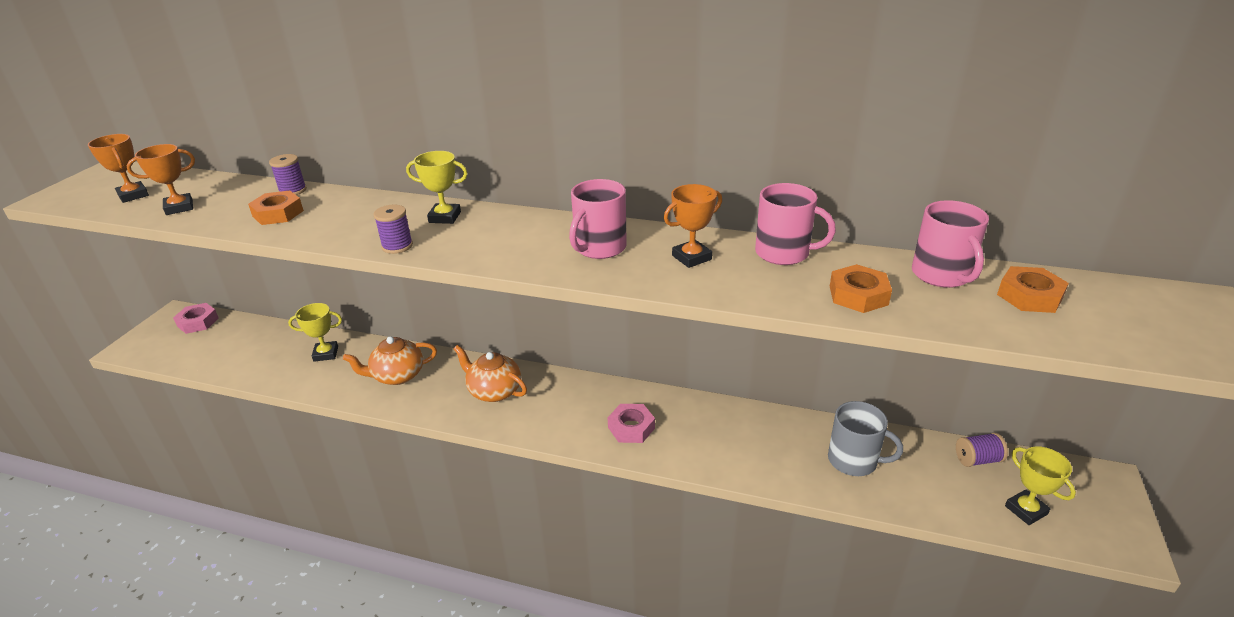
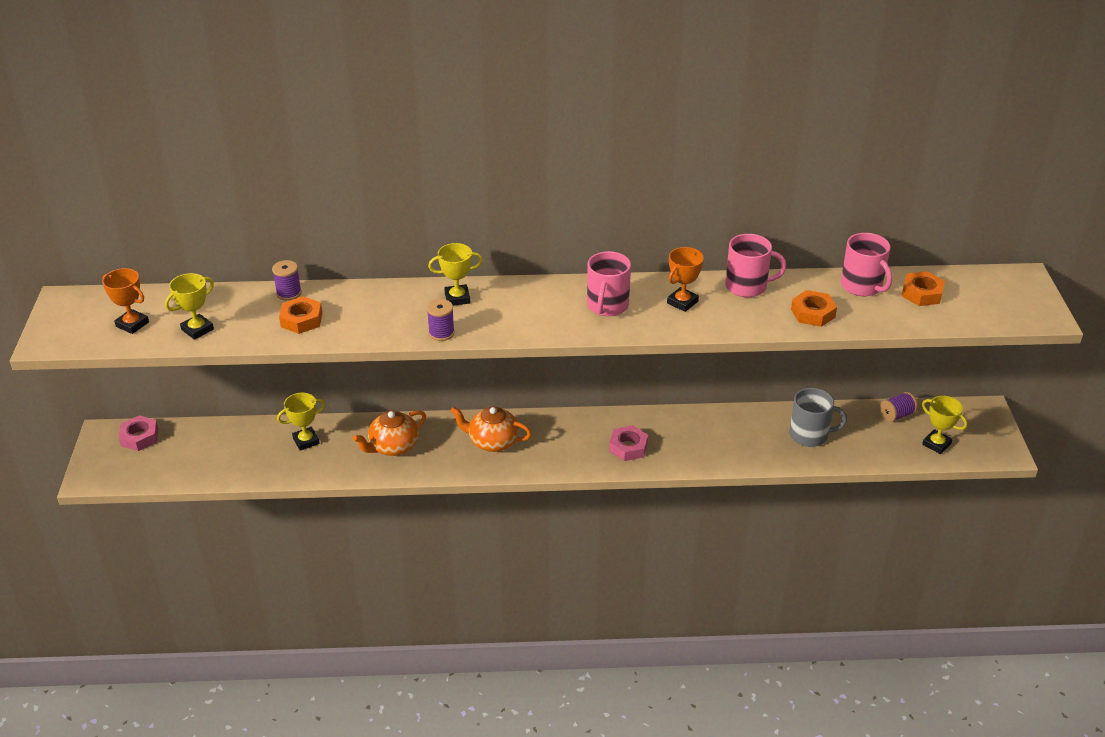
camera: 20 degrees left, 5 degrees up
(179, 207) = (197, 329): orange trophy -> yellow trophy

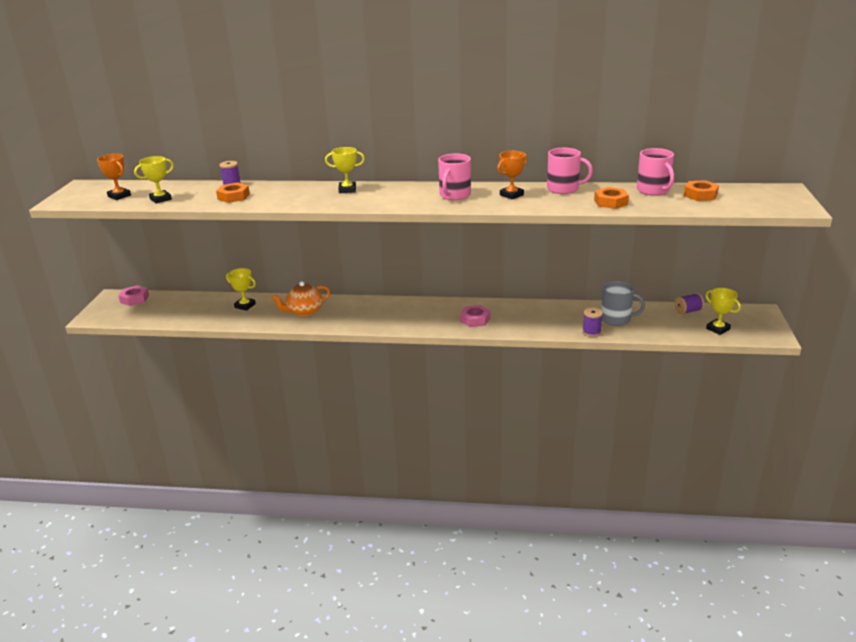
camera: 10 degrees right, 10 degrees down
(306, 441) = (245, 306): yellow trophy -> yellow trophy turned 45 degrees clockwise
(441, 333) = (328, 205): purple spool -> purple spool (591, 332)
(492, 441) = (376, 312): orange teapot -> none

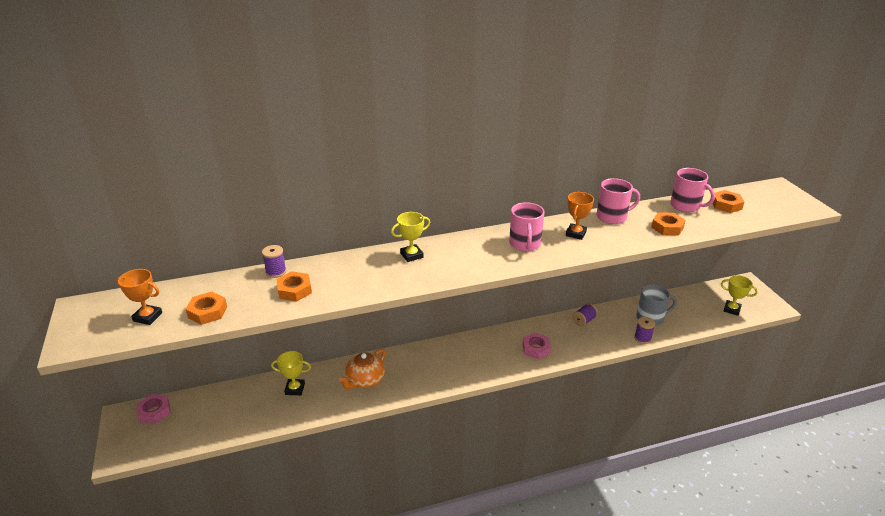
camera: 25 degrees left, 5 degrees up
(160, 199) = (207, 312): yellow trophy -> orange nut
(688, 311) = (696, 295): purple spool -> purple spool (583, 321)

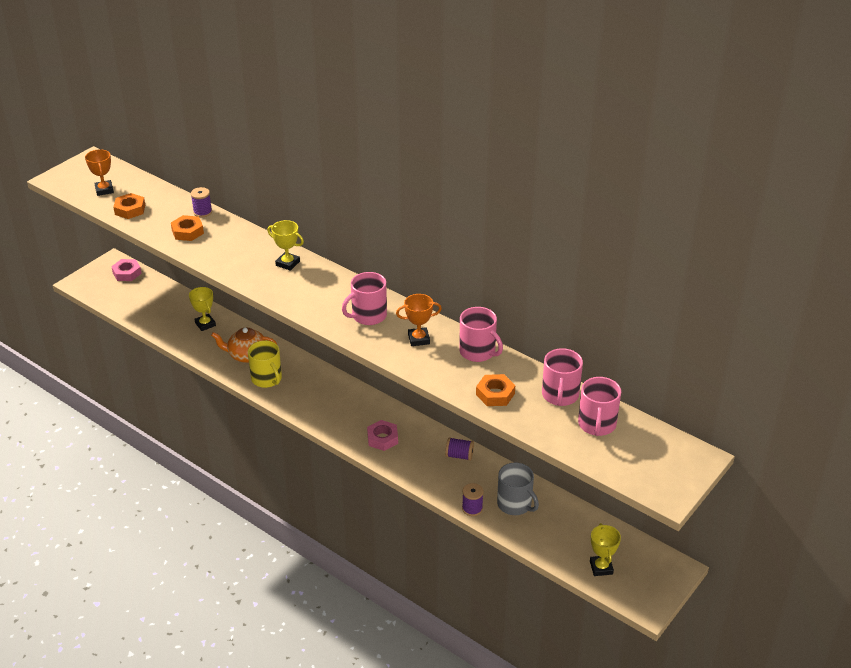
camera: 55 degrees right, 5 degrees up
(407, 381) = (267, 379): none -> yellow mug
(726, 205) = (597, 424): orange nut -> pink mug

